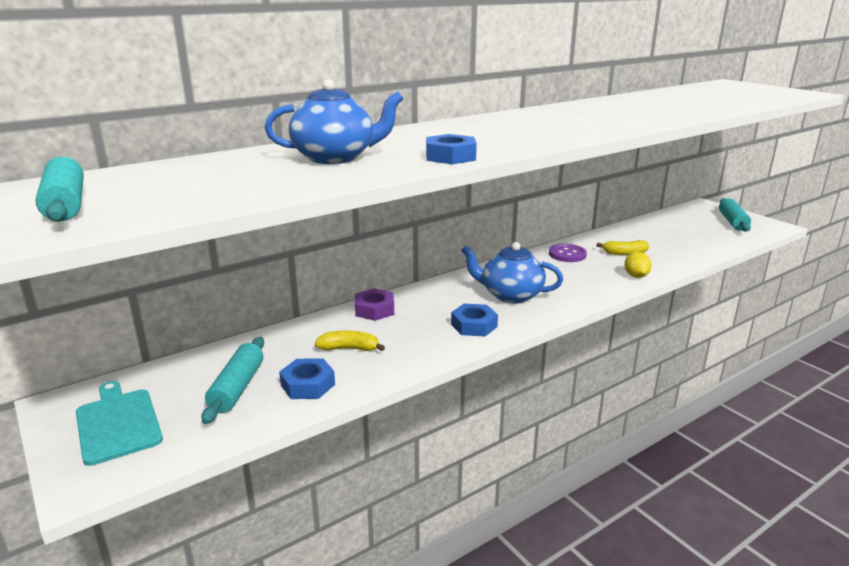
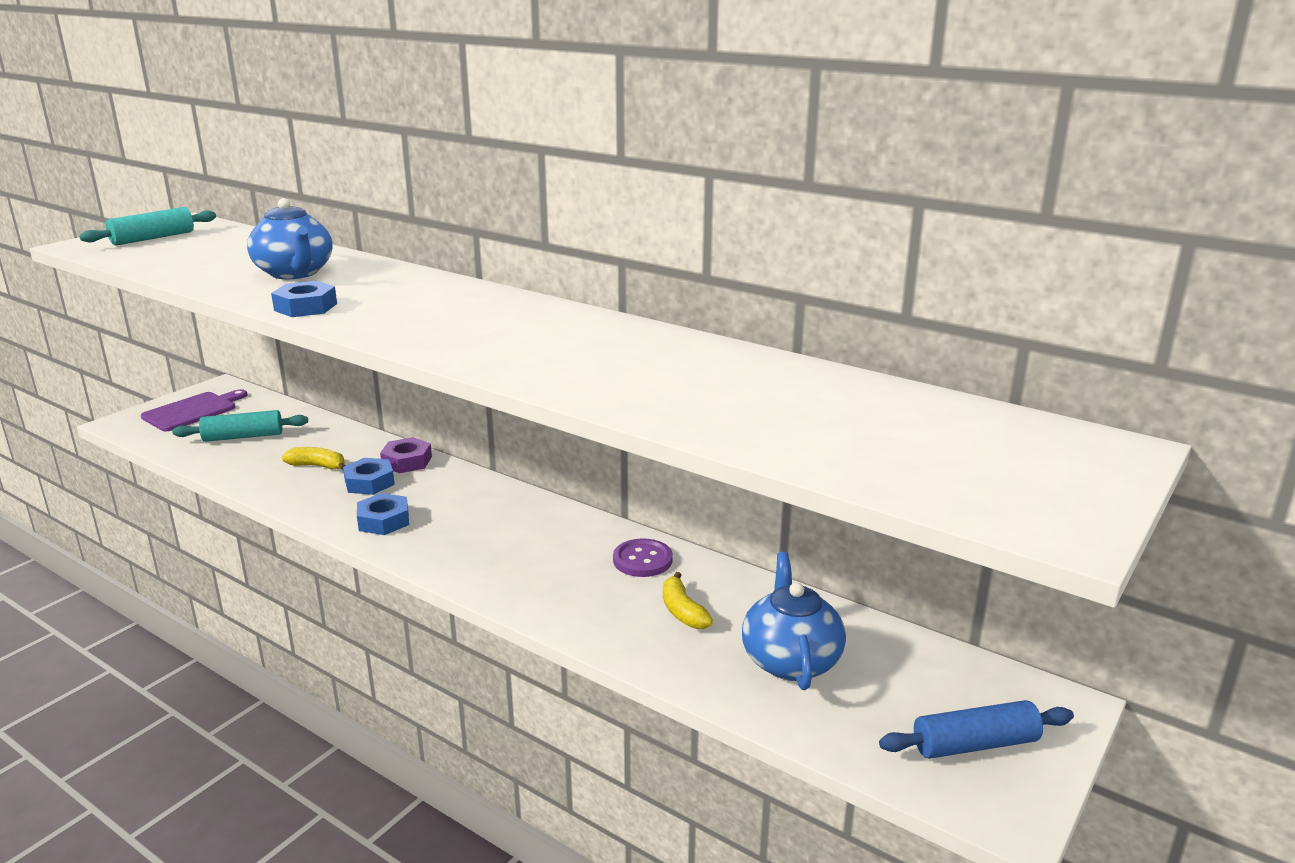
camera: 70 degrees right, 0 degrees up
(117, 423) = (192, 411): turquoise cutting board -> purple cutting board
(308, 385) = (249, 462): blue nut -> blue nut (369, 482)
(349, 349) = (318, 466): yellow banana -> yellow banana turned 60 degrees counterclockwise
(510, 295) = (475, 532): blue teapot -> blue teapot (790, 660)
(636, 276) = (588, 626): yellow lemon -> none
(732, 222) = (975, 744): turquoise rolling pin -> blue rolling pin

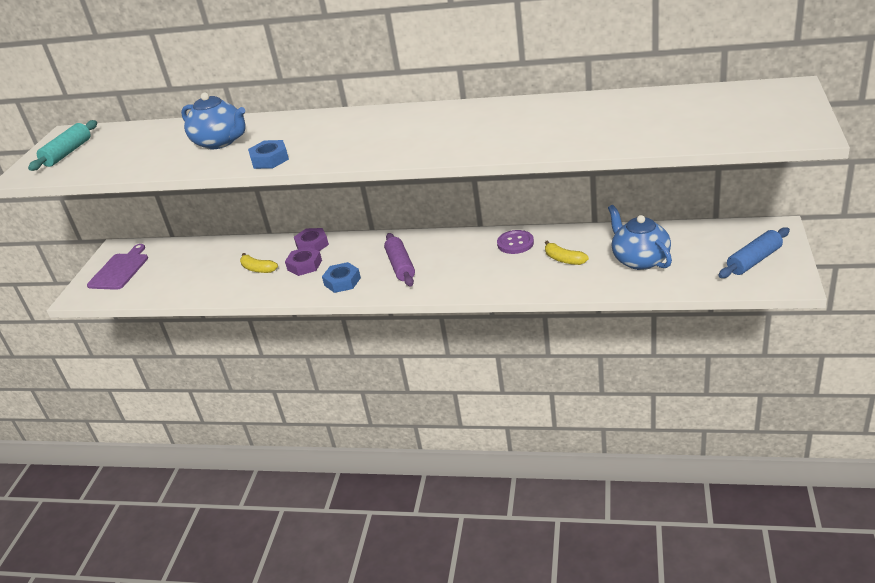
camera: 20 degrees left, 10 degrees up
(243, 437) = (181, 271): turquoise rolling pin -> none
(318, 466) = (258, 269): yellow banana -> yellow banana turned 135 degrees counterclockwise
(369, 482) = (304, 265): blue nut -> purple nut
(470, 530) = (400, 266): none -> purple rolling pin

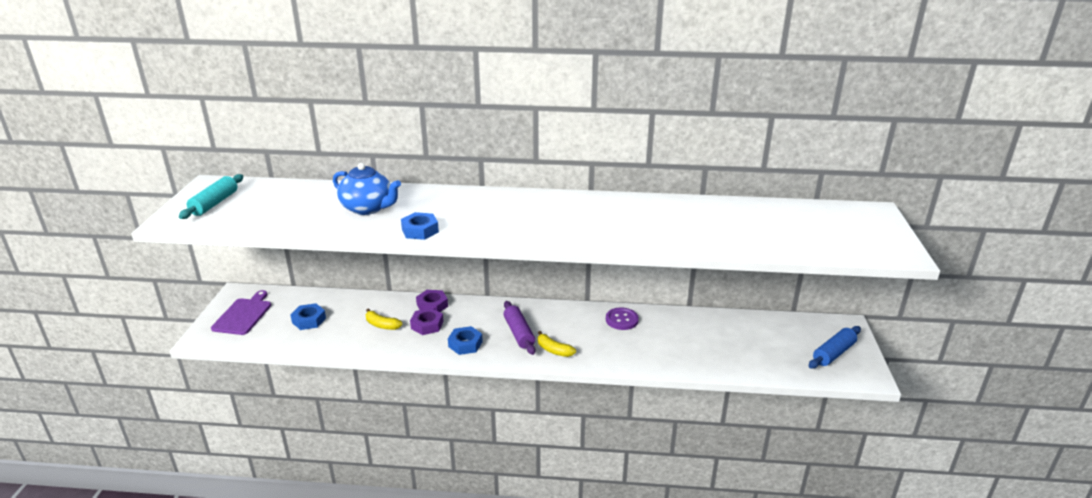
camera: 10 degrees left, 5 degrees down
(184, 270) = (309, 320): none -> blue nut
(564, 259) = (667, 339): yellow banana -> yellow banana (554, 350)
(639, 260) = (735, 345): blue teapot -> none

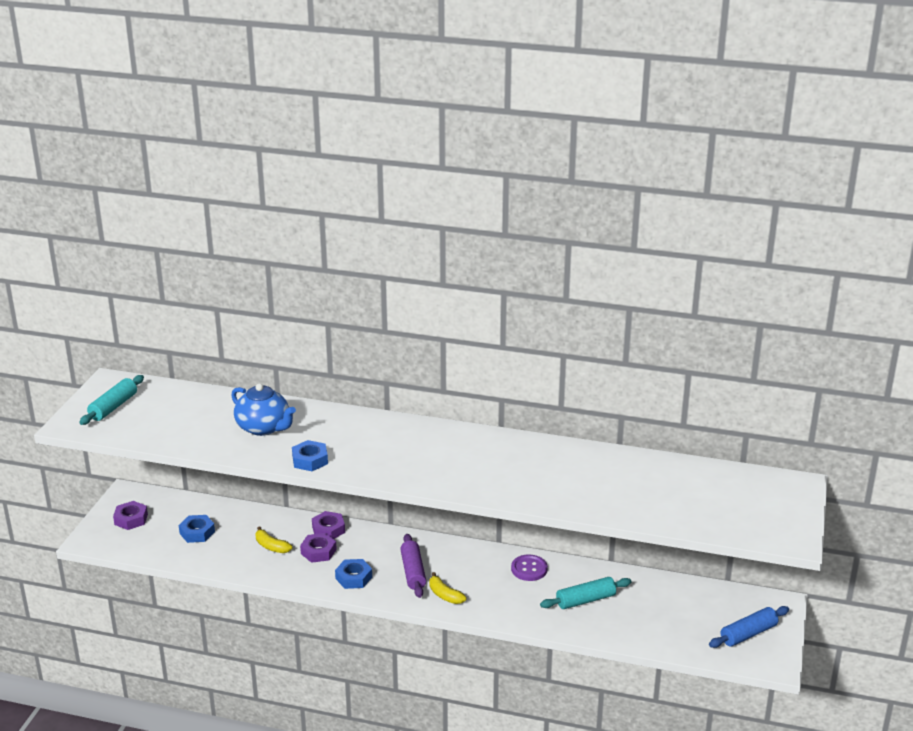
camera: 10 degrees right, 0 degrees up
(243, 315) = (131, 519): purple cutting board -> purple nut
(681, 340) = (585, 600): none -> turquoise rolling pin

